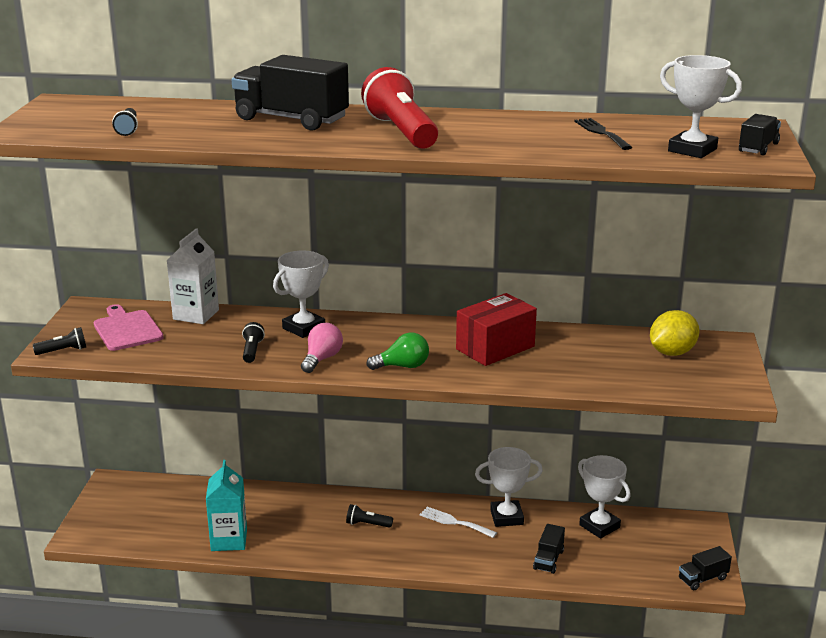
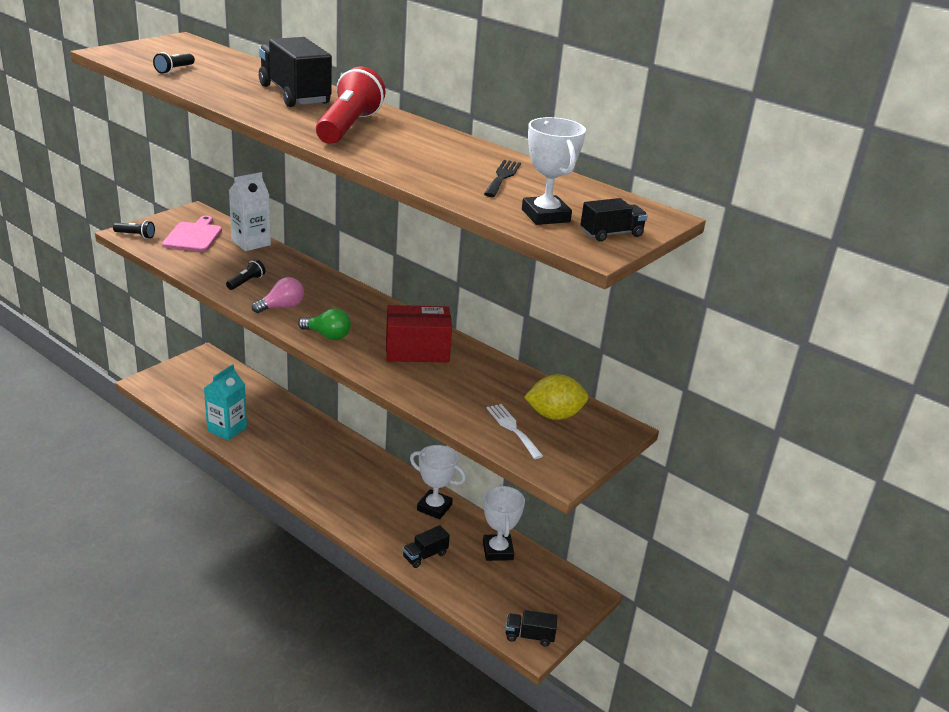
camera: 30 degrees right, 5 degrees up
(303, 328) = (305, 280): white trophy -> none
(367, 524) = (328, 463): black flashlight -> none
(454, 522) = (391, 492): white fork -> white fork (512, 428)

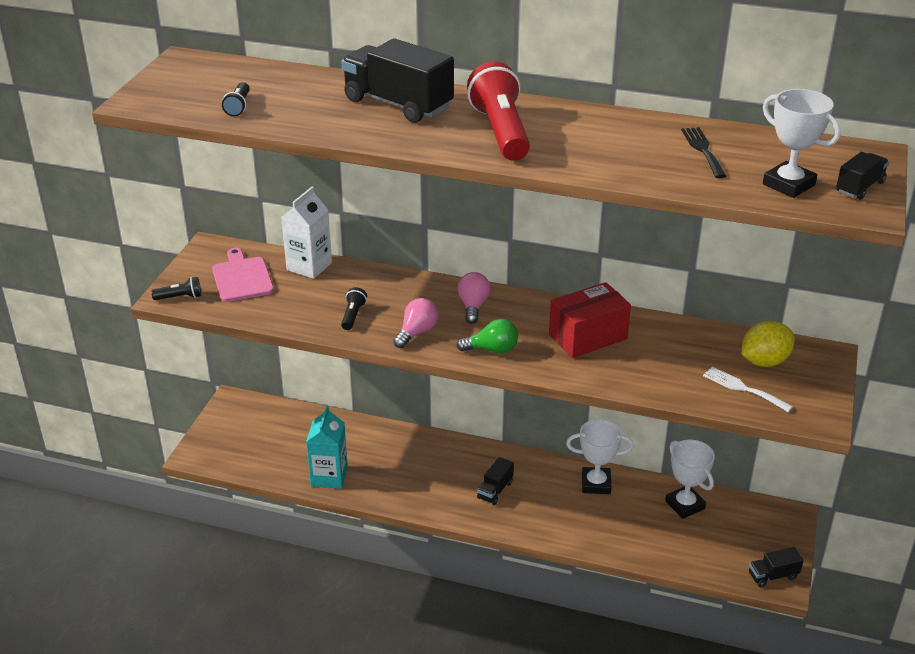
camera: 20 degrees left, 5 degrees up
(346, 303) = (473, 306): none -> pink light bulb
(425, 555) = (626, 535): black truck -> black truck (495, 490)

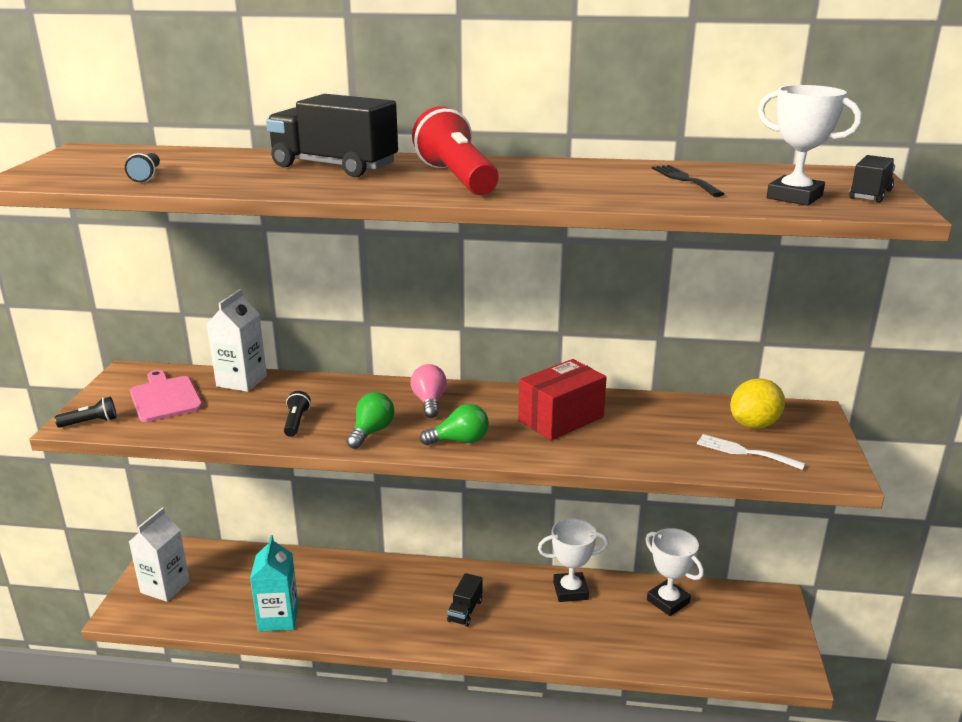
camera: 10 degrees left, 10 degrees down
(232, 436) = (165, 587): none -> white carton
(417, 332) = (371, 432): pink light bulb -> green light bulb
(773, 576) = (783, 665): black truck -> none

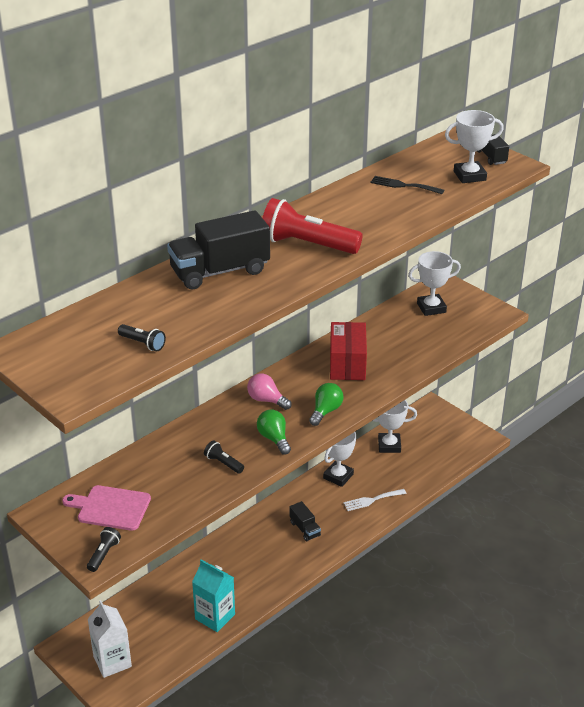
camera: 50 degrees left, 10 degrees up
(241, 381) = (132, 464): white carton -> none
(744, 452) = (450, 327): white fork -> white fork (372, 500)
(754, 424) = (431, 308): yellow lemon -> white trophy

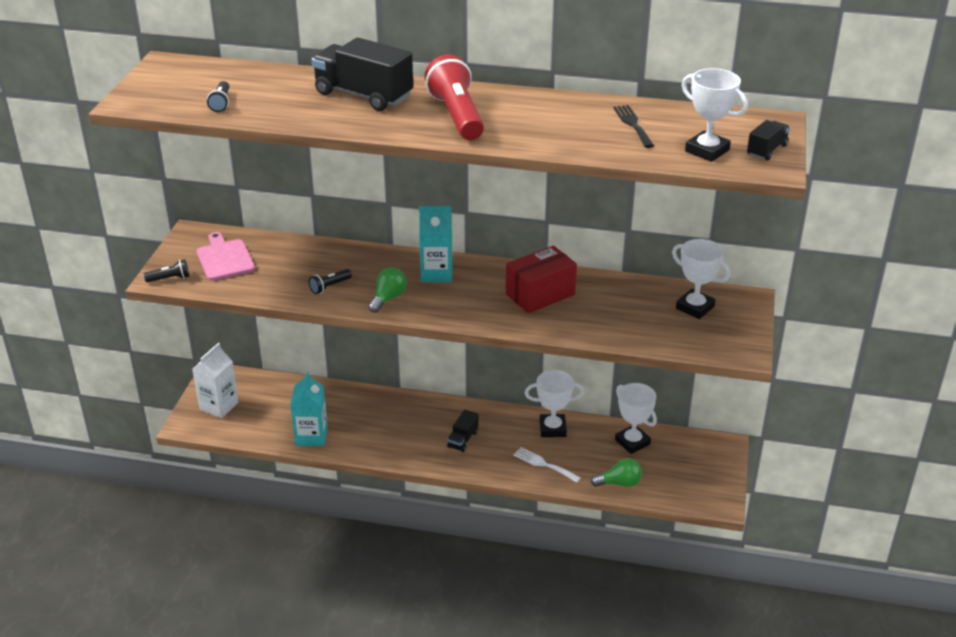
camera: 55 degrees right, 0 degrees up
(223, 463) = (329, 287): black flashlight -> black flashlight turned 135 degrees counterclockwise
(266, 400) = (436, 273): pink light bulb -> turquoise carton
(326, 411) = (456, 310): green light bulb -> green light bulb (619, 483)

